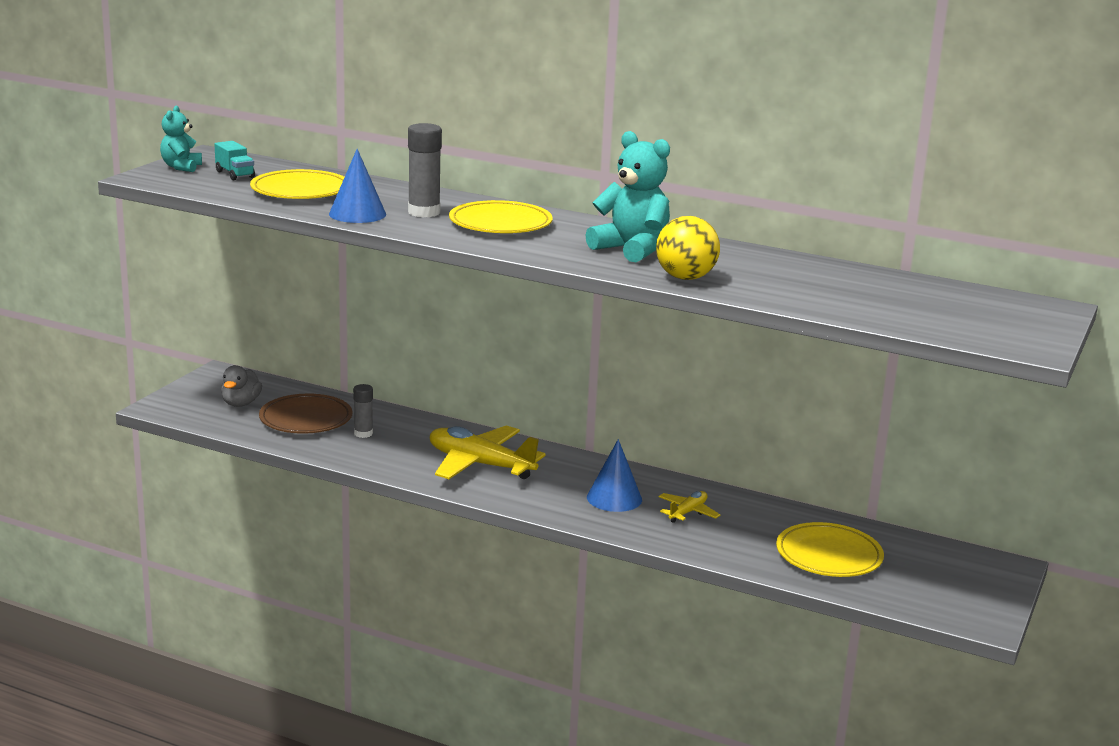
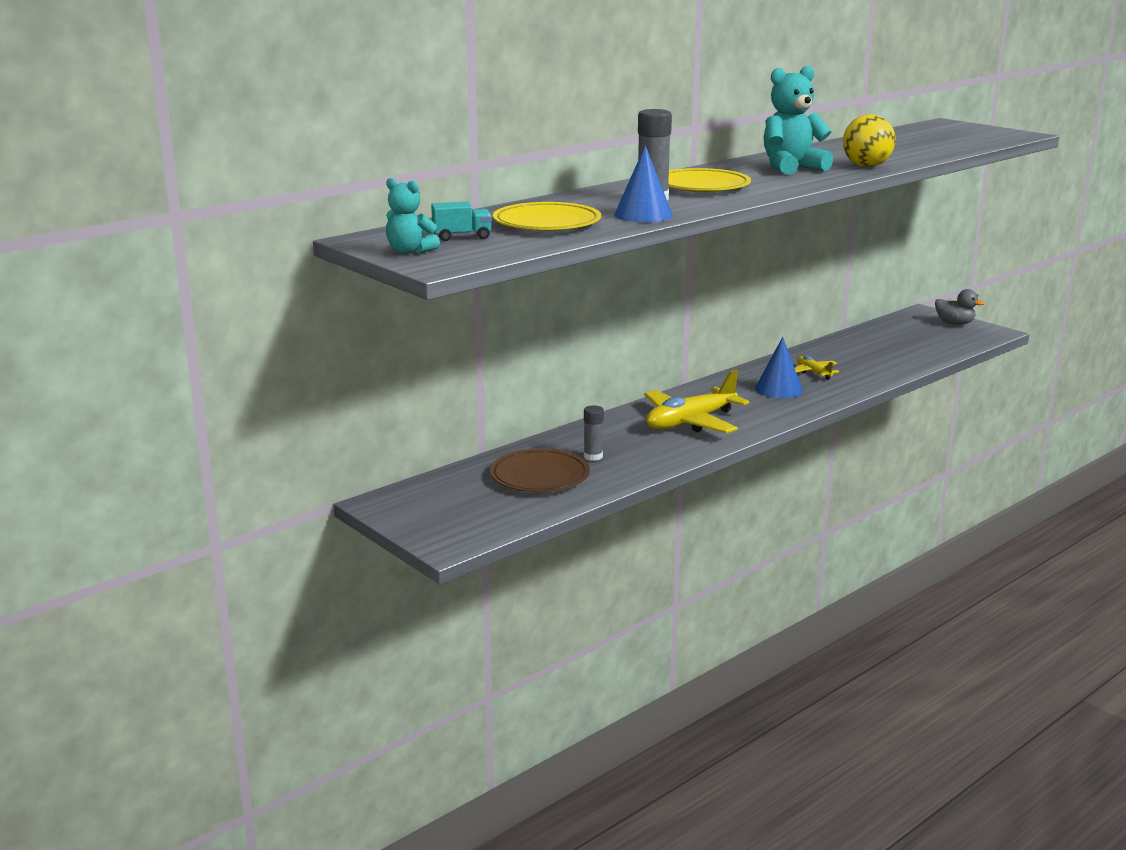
camera: 65 degrees left, 0 degrees up
(241, 403) = (474, 501): grey duck -> grey duck (954, 323)
(829, 555) = (895, 348): yellow plate -> none

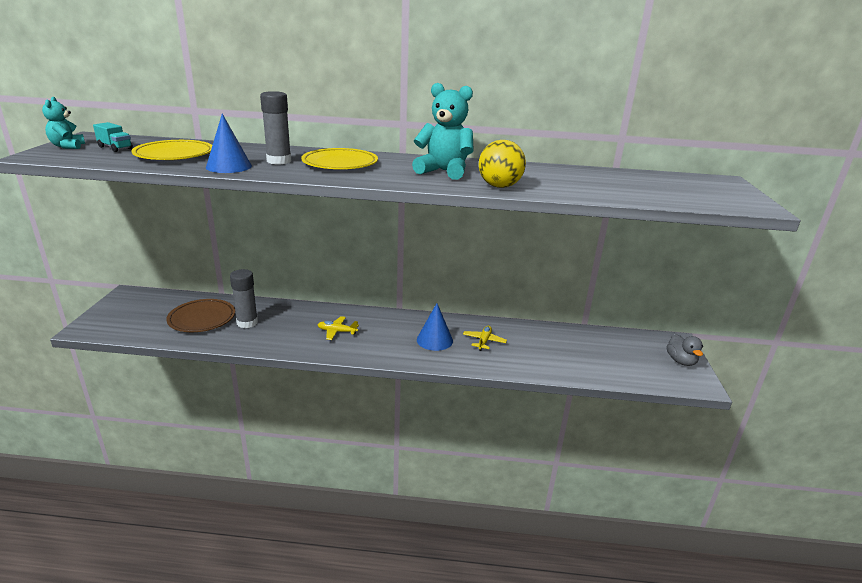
camera: 45 degrees right, 5 degrees up
(593, 456) = (247, 322): grey glue stick -> grey glue stick, size x1.59
(690, 422) = (337, 332): yellow plane -> yellow plane, size x0.49

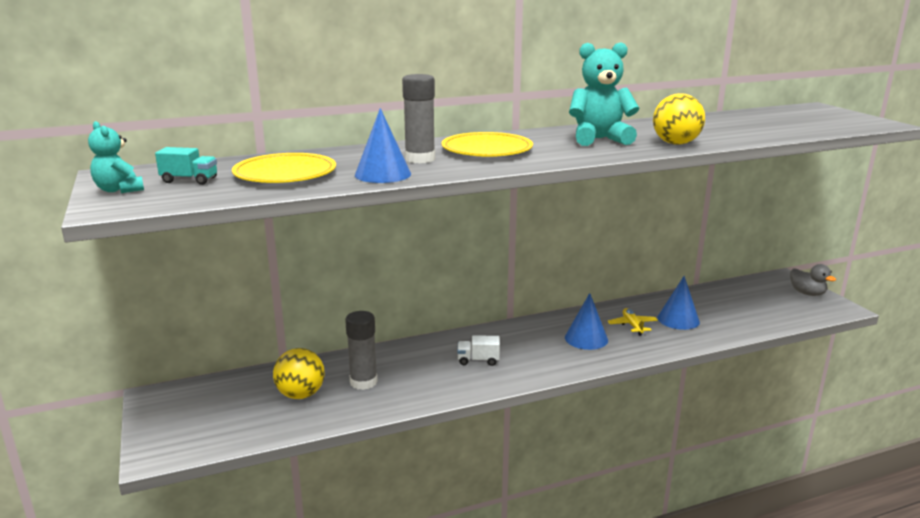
camera: 25 degrees left, 5 degrees down
(202, 319) = (301, 395): brown plate -> yellow ball
(337, 332) = (478, 360): yellow plane -> white truck
(529, 348) = (678, 319): none -> blue cone

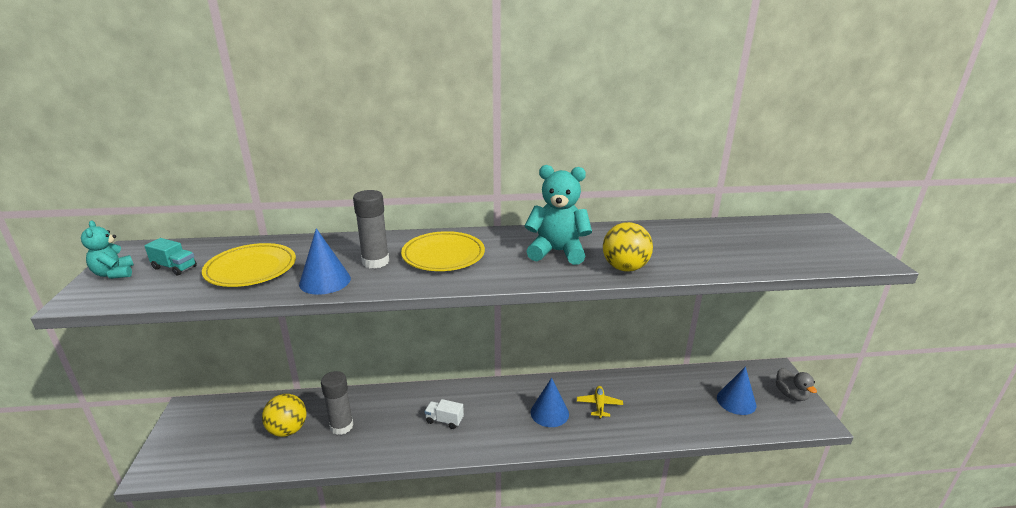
camera: 15 degrees right, 5 degrees up
(678, 319) = (645, 405): blue cone -> blue cone (736, 401)

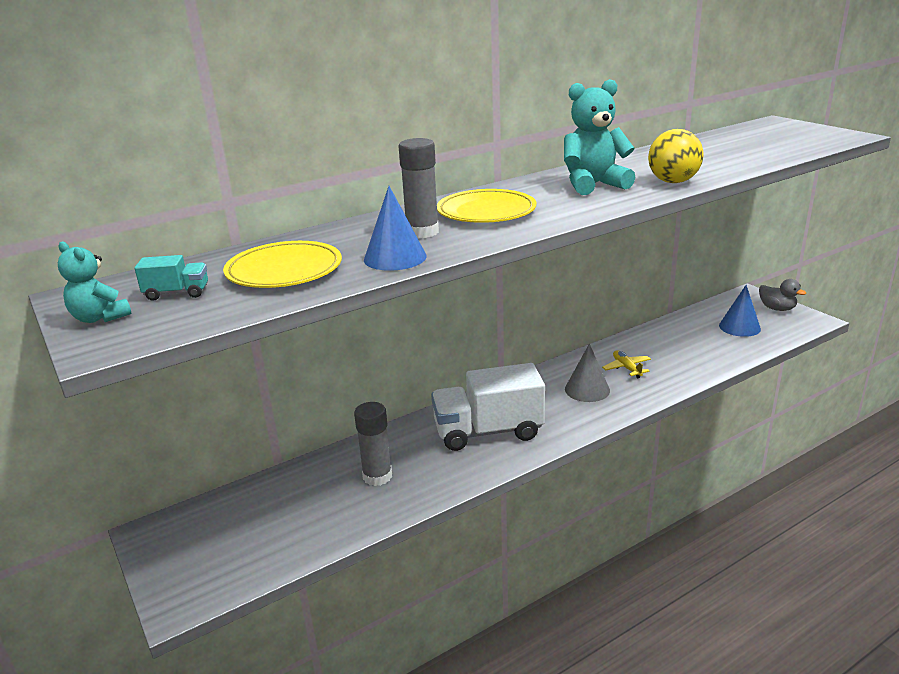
camera: 25 degrees left, 0 degrees up
(288, 430) = (315, 502): yellow ball -> none
(444, 420) = (488, 431): white truck -> white truck, size x2.38
(549, 413) = (587, 389): blue cone -> grey cone

